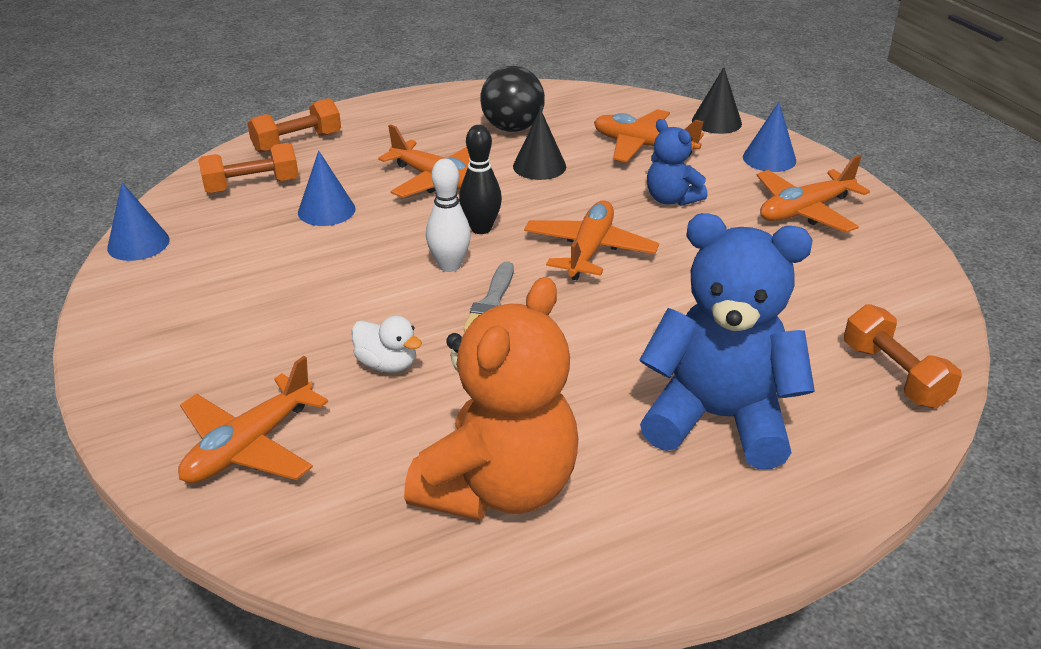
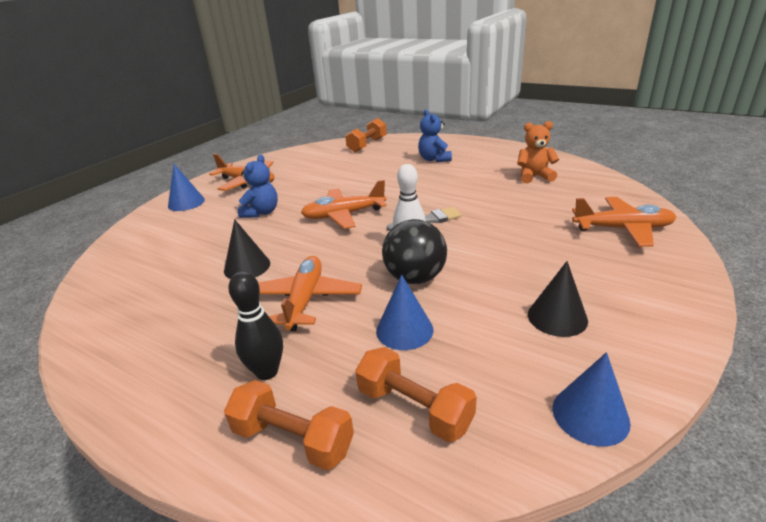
camera: 120 degrees left, 5 degrees down
(387, 364) = (515, 224): white duck -> none
(481, 228) = (356, 253): black bowling pin -> black bowling pin (267, 372)
(499, 487) = (534, 177): orange teddy bear -> orange teddy bear, size x0.51
(512, 128) = (180, 305): black ball -> black ball (415, 278)
(643, 146) = (188, 241): orange plane -> none
(716, 122) = (133, 230): black cone -> black cone (557, 317)
(718, 418) = (434, 159): blue teddy bear -> blue teddy bear, size x0.51

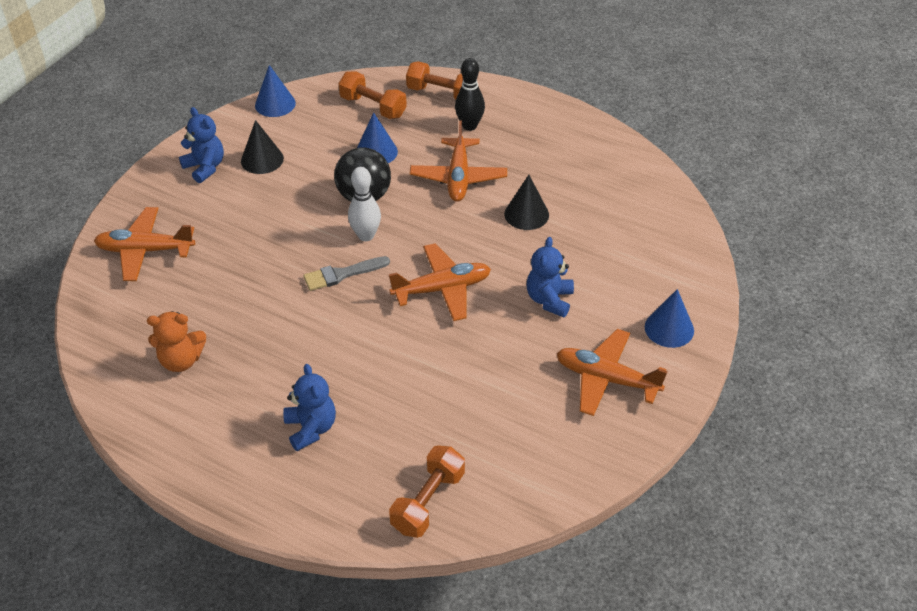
camera: 175 degrees right, 15 degrees up
(628, 306) = (205, 167): none -> blue teddy bear

